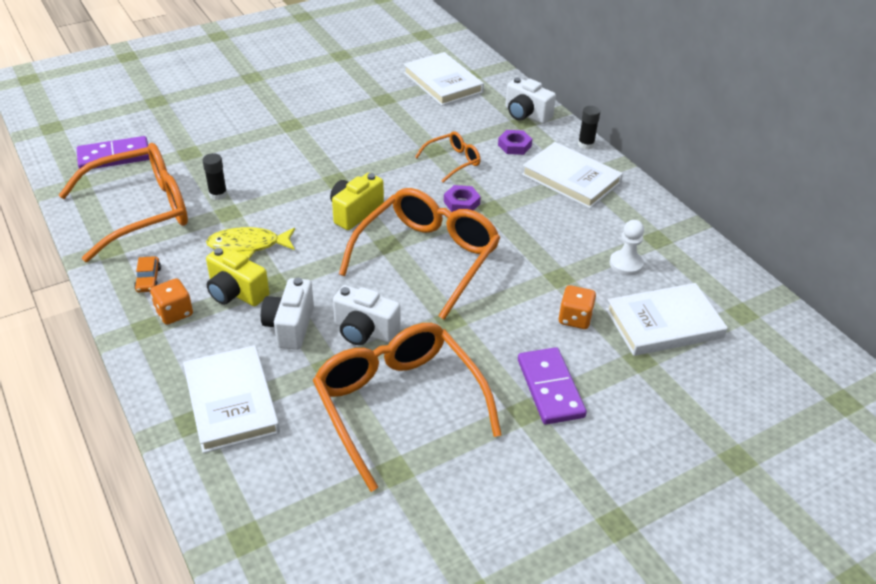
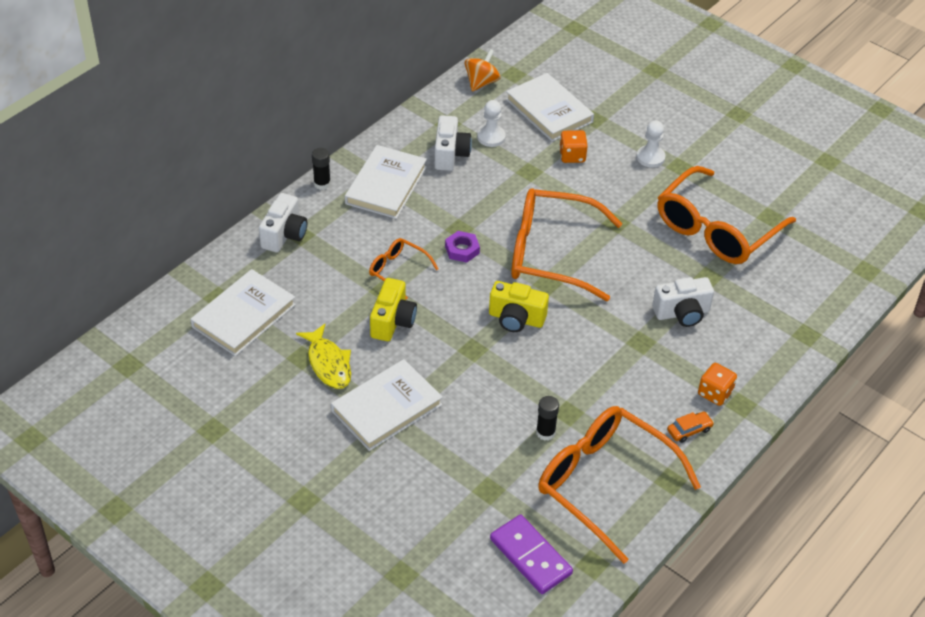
camera: 110 degrees left, 5 degrees up
(231, 401) = (775, 319): white book -> white book (386, 408)
(236, 292) = (667, 362): yellow camera -> yellow camera (392, 321)
(248, 245) = (605, 378): yellow fish -> yellow fish (328, 363)
(364, 331) = (658, 267): white camera -> white camera (450, 154)
(514, 146) = (348, 233): purple nut -> none
(550, 388) = (650, 157): purple domino -> white pawn
(728, 282) = (481, 82): none -> orange spinning top

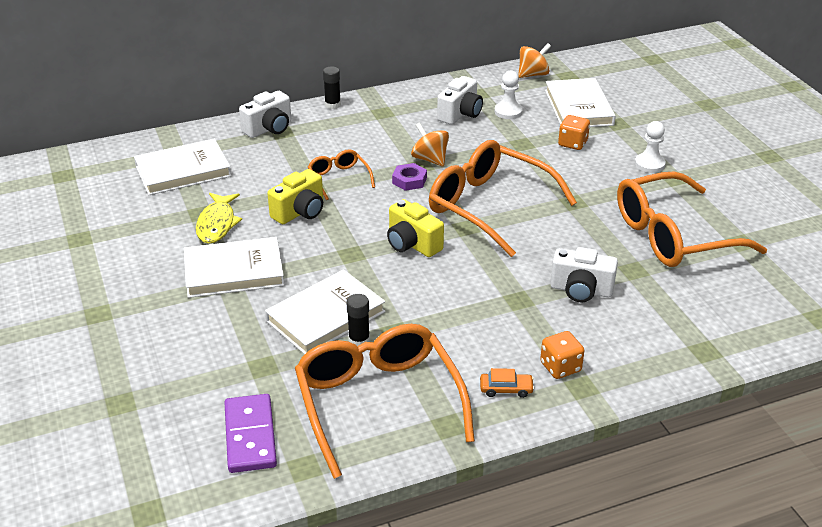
camera: 30 degrees right, 10 degrees down
(386, 185) = (385, 119): white book -> white book (325, 316)
(462, 218) = (430, 159): none -> orange spinning top

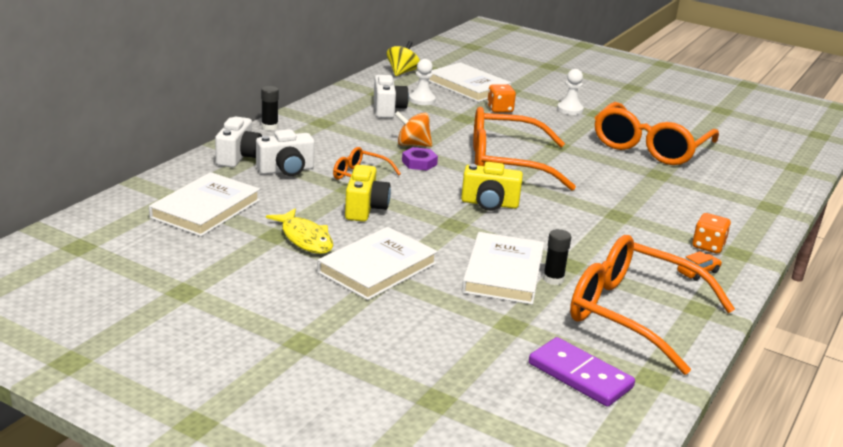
camera: 40 degrees left, 10 degrees down
(533, 74) = (402, 72): orange spinning top -> yellow spinning top
(581, 290) = (647, 196): white camera -> white camera (286, 170)

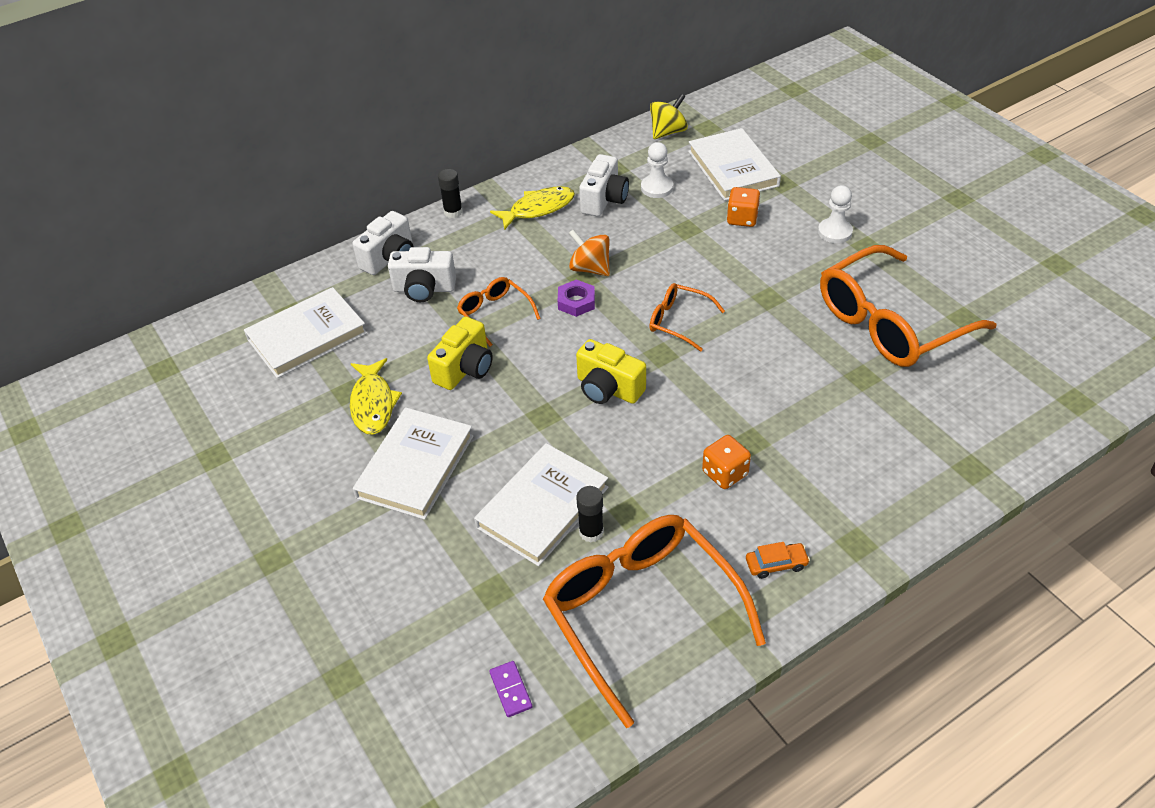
camera: 30 degrees right, 20 degrees up
(339, 118) = (538, 209): none -> yellow fish
(377, 268) = (415, 466): white book -> white book turned 45 degrees counterclockwise
(507, 164) = (679, 321): orange glasses -> orange glasses, size x0.48
(580, 375) = (511, 690): purple domino -> purple domino, size x0.49
(708, 246) = (825, 522): orange dice -> orange dice (725, 473)

